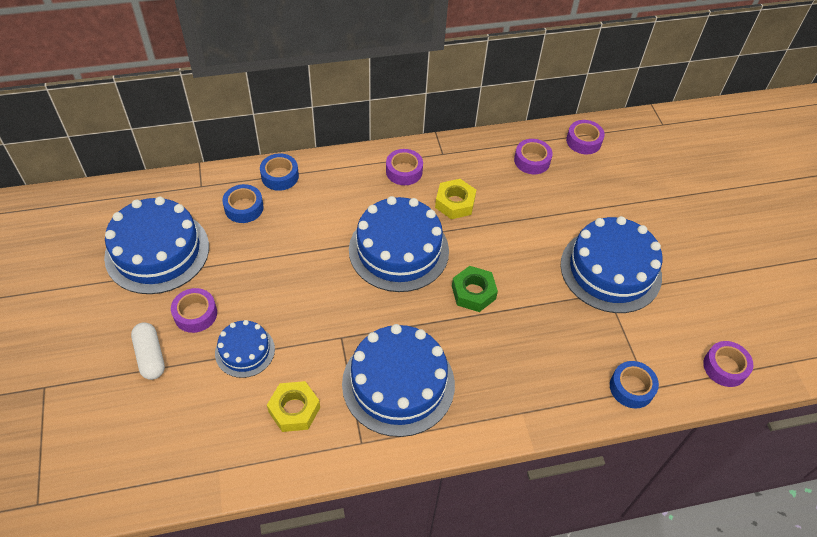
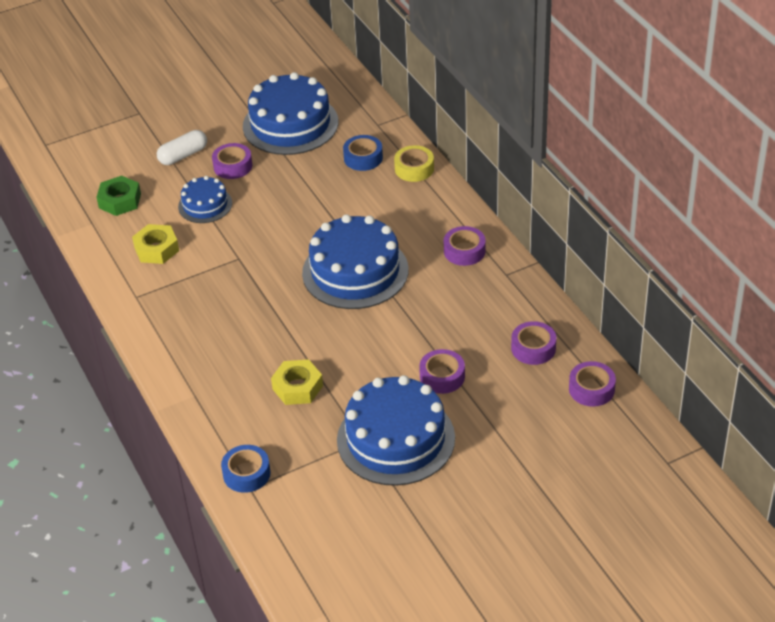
camera: 80 degrees right, 10 degrees down
(280, 176) = (414, 169): blue tape -> yellow tape
(398, 383) = (201, 306): blue cake -> none
(455, 203) = (437, 298): yellow nut -> yellow nut (297, 387)
(473, 292) = (322, 335): green nut -> green nut (120, 201)
(725, 367) = (297, 551): purple tape -> purple tape (442, 376)

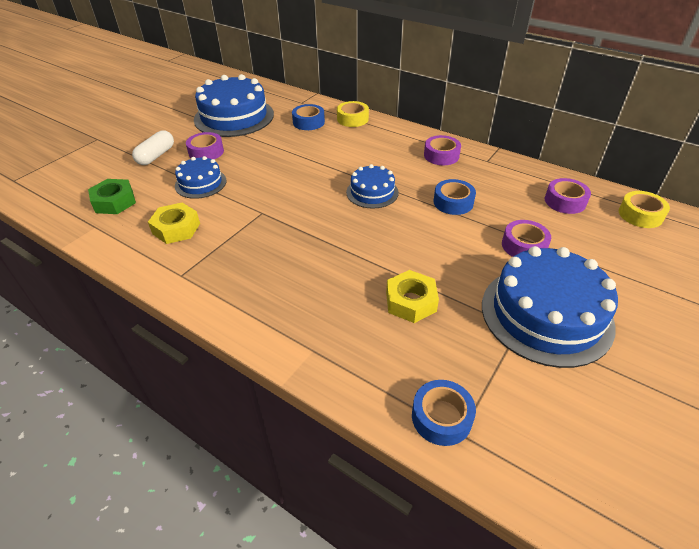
camera: 30 degrees left, 0 degrees up
(355, 271) = (372, 192): blue cake -> blue cake, size x0.53
(422, 310) = (453, 202): none -> blue tape
(591, 389) = (640, 215): purple tape -> yellow tape

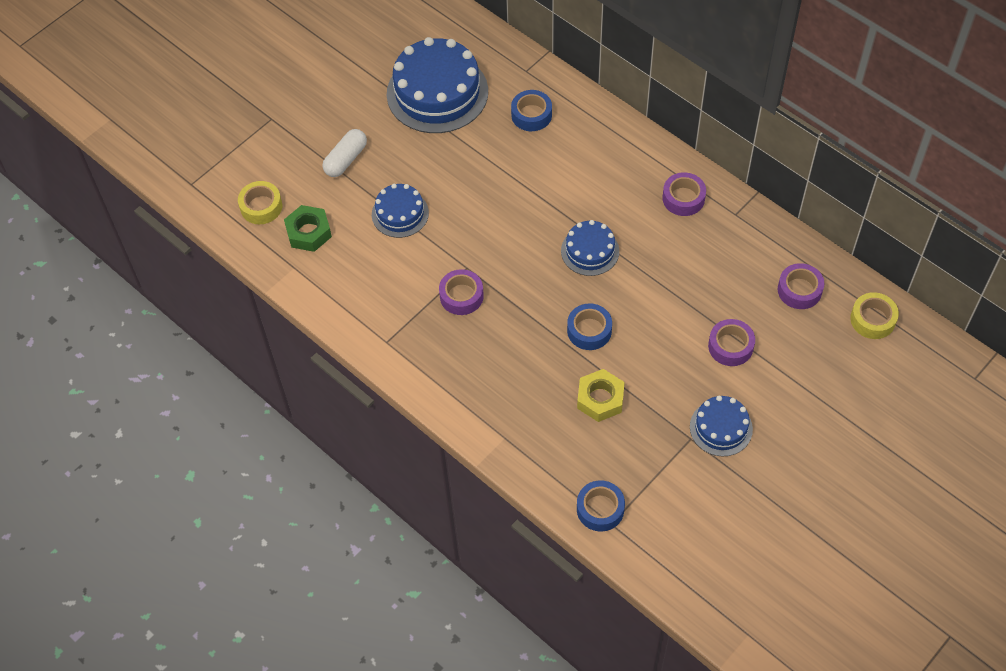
camera: 10 degrees right, 15 degrees up
(176, 228) = (378, 280): yellow nut -> none
(206, 152) = (404, 159): purple tape -> purple tape (461, 296)
(352, 119) = (588, 115): yellow tape -> yellow tape (261, 207)
(453, 202) = (675, 277): blue tape -> blue tape (589, 330)
(546, 314) = (721, 428): blue cake -> blue cake, size x0.53

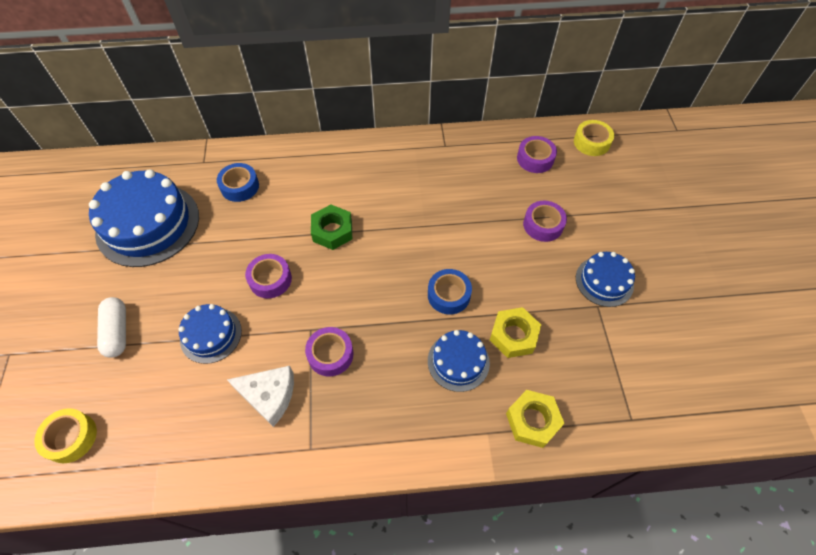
camera: 50 degrees left, 0 degrees up
(308, 232) = (142, 420): green nut -> green nut (332, 231)
(396, 286) = (269, 395): none -> white cheese
(543, 459) = (532, 421): none -> yellow nut
(590, 251) = (385, 241): blue cake -> blue cake (458, 361)
(600, 509) = (612, 417): blue tape -> none
(683, 198) = (403, 161): purple tape -> purple tape (270, 279)

